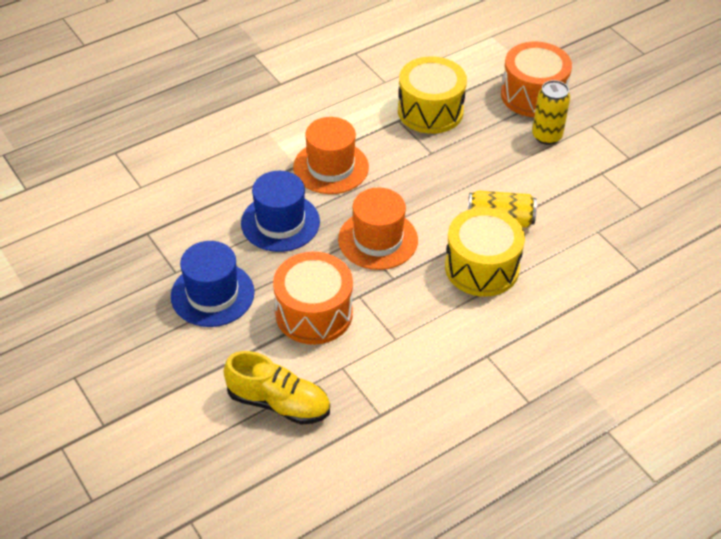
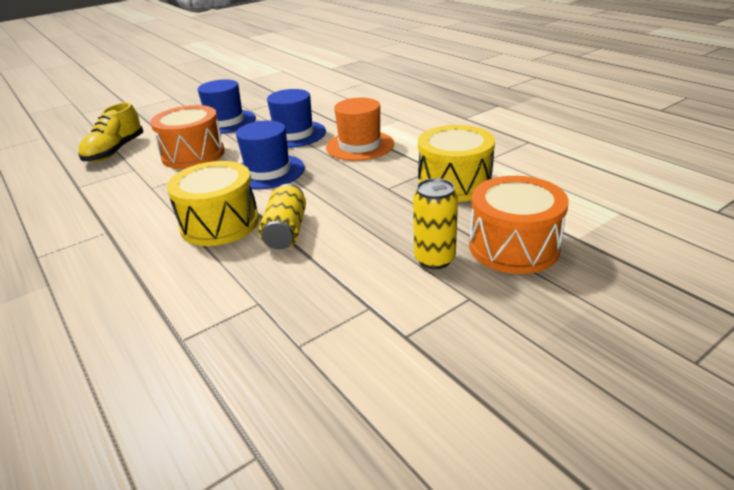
camera: 90 degrees right, 15 degrees down
(378, 240) = (268, 172): orange hat -> blue hat

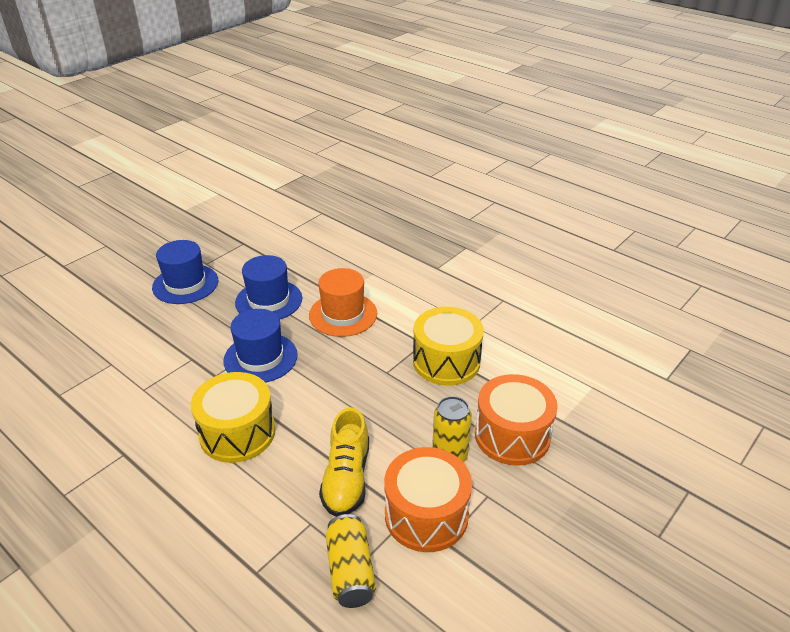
camera: 15 degrees left, 5 degrees up
(115, 151) = (75, 337): yellow shoe -> yellow shoe (346, 478)
(193, 154) = (169, 337): orange drum -> orange drum (426, 515)
(286, 231) = (306, 436): yellow can -> yellow can (350, 571)

